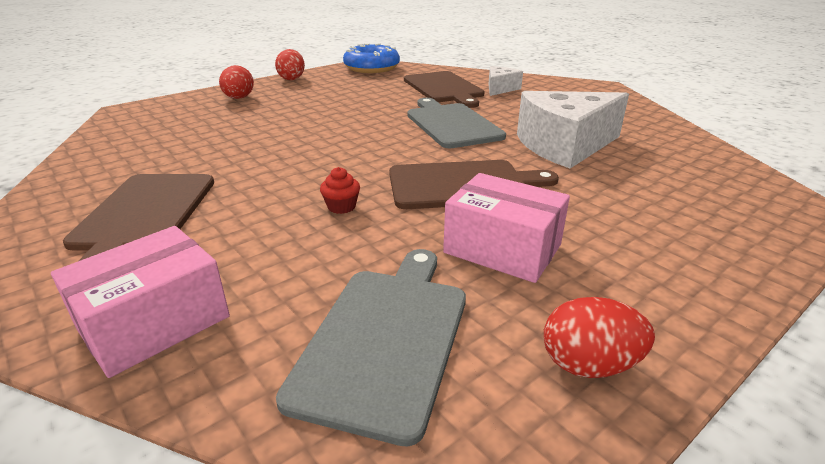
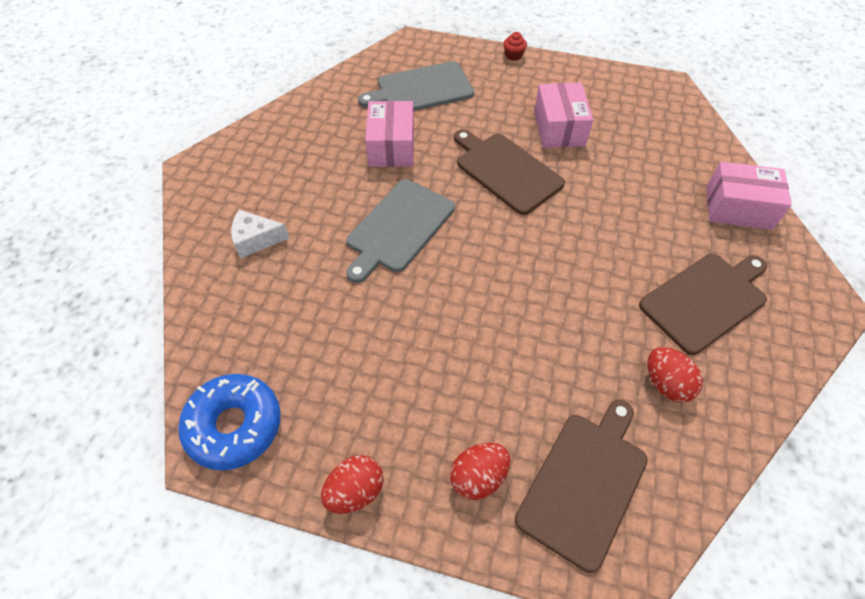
camera: 125 degrees left, 25 degrees up
(341, 207) = (590, 210): red cupcake -> red cupcake (513, 55)
(385, 338) = (657, 135): grey cutting board -> grey cutting board (421, 89)
(444, 88) = (287, 288): brown cutting board -> brown cutting board (584, 483)
(564, 146) = (391, 147): white cheese -> pink box
(589, 365) = (606, 83): red egg -> red egg (666, 384)

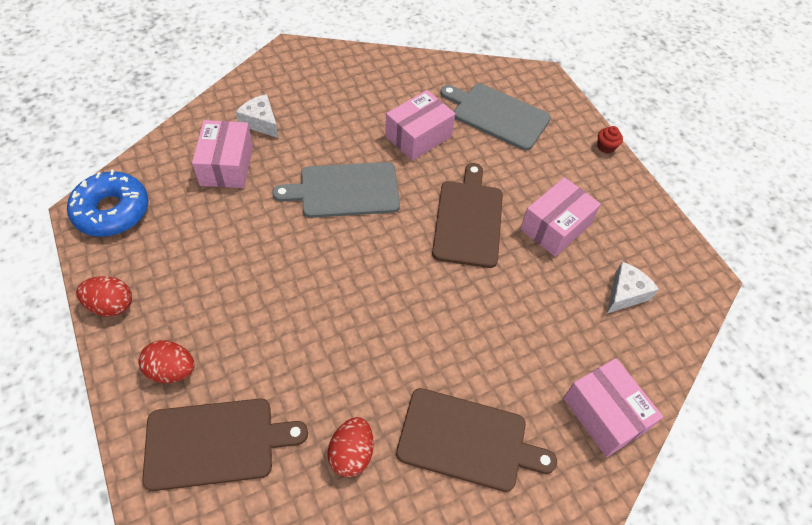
camera: 45 degrees right, 0 degrees up
(279, 295) = (227, 165): none -> pink box
(649, 131) = (625, 293): none -> white cheese

